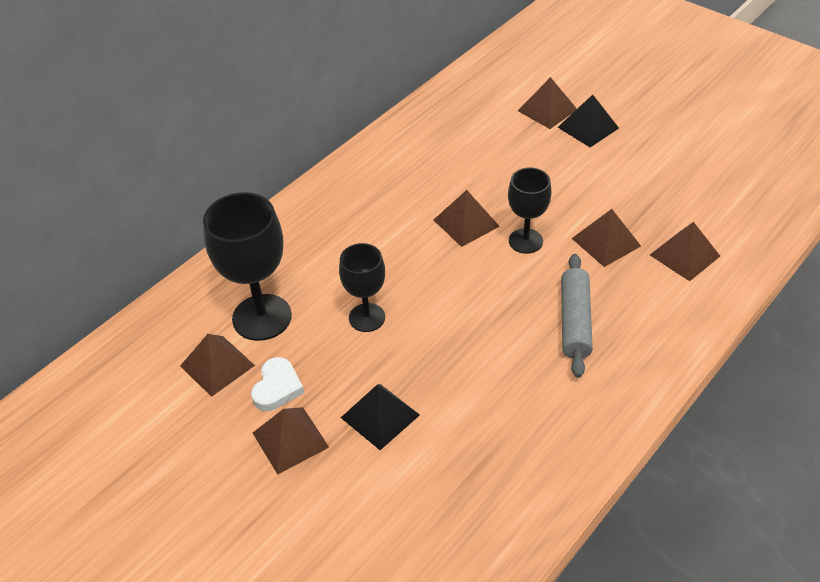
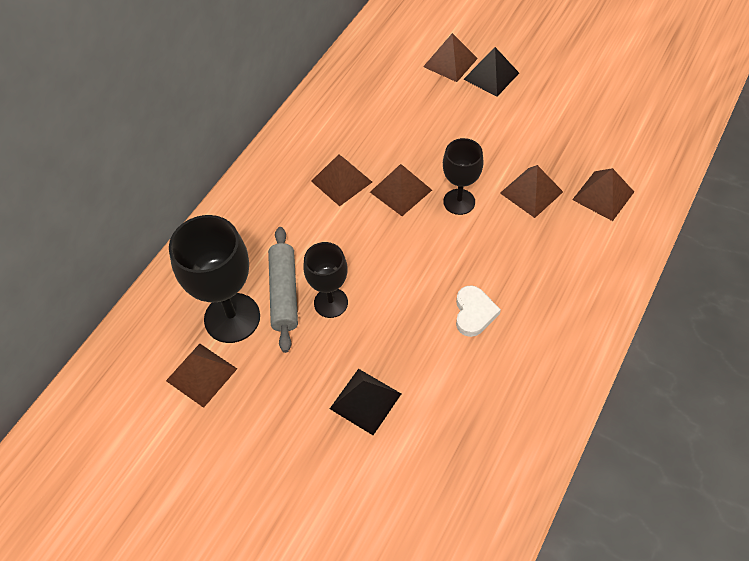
camera: 10 degrees left, 10 degrees up
(277, 387) = (263, 388): white heart -> white heart (474, 313)
(290, 440) = (288, 439): brown pyramid -> brown pyramid (341, 181)
(574, 321) = (520, 277): grey rolling pin -> grey rolling pin (284, 293)

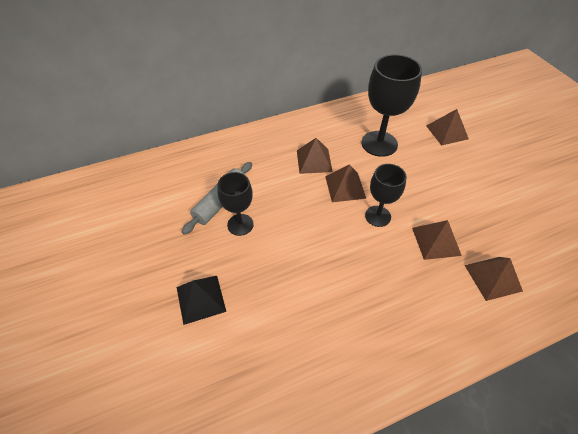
camera: 35 degrees right, 5 degrees down
(201, 374) = (134, 216): brown pyramid -> none
(232, 318) = (180, 196): black goblet -> black goblet (379, 143)
(474, 313) = (322, 294): white heart -> none
(491, 76) = (469, 154): black pyramid -> none

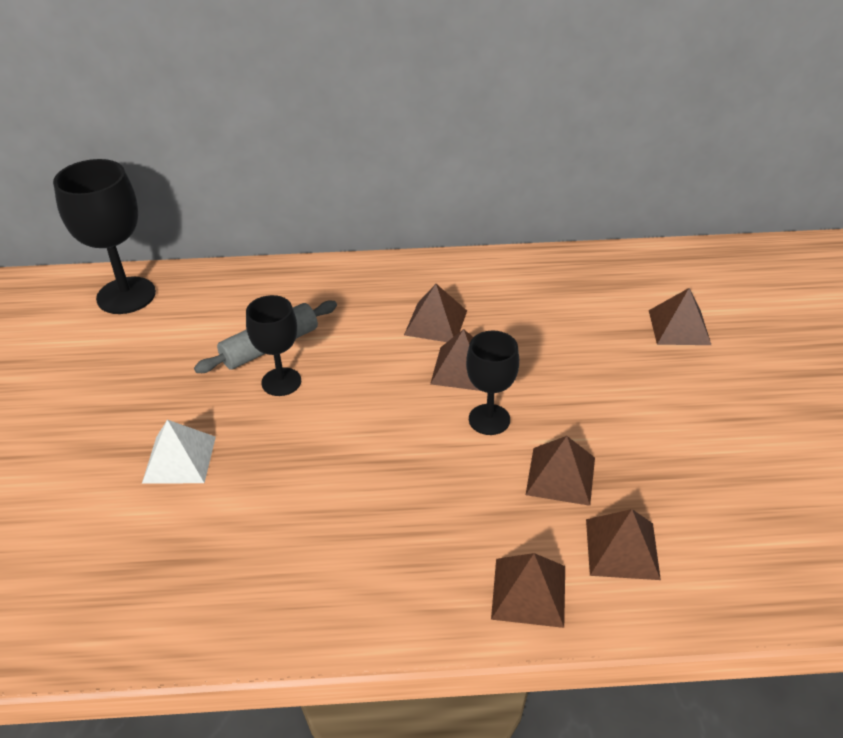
camera: 20 degrees right, 10 degrees down
(200, 299) = (179, 459): black pyramid -> white pyramid
(379, 143) = (553, 320): black goblet -> black goblet (126, 295)
(459, 322) = (529, 592): none -> brown pyramid

